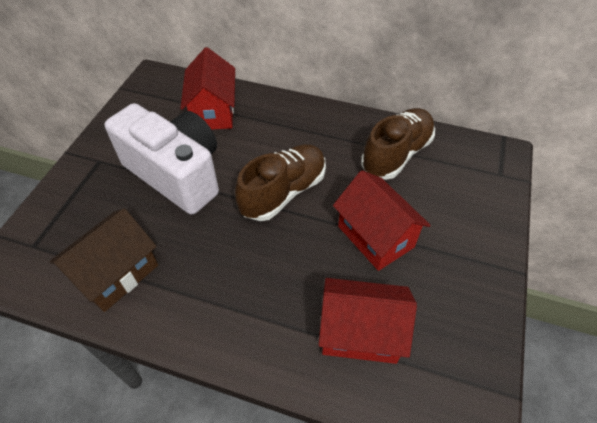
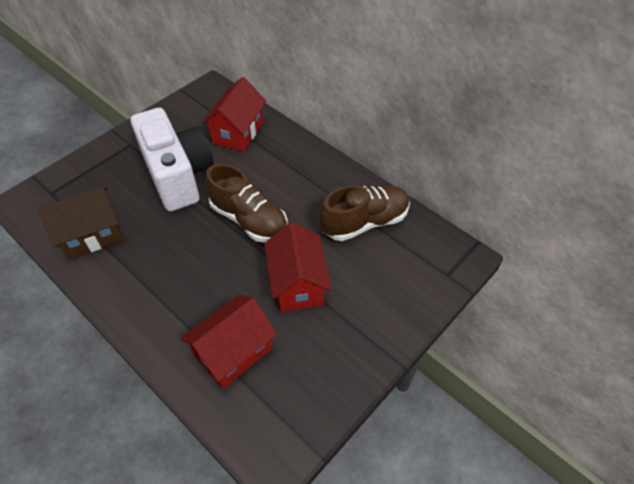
camera: 25 degrees right, 0 degrees up
(283, 192) = (249, 220): brown shoe -> brown shoe turned 60 degrees clockwise
(360, 333) = (233, 352): red house -> red house turned 75 degrees counterclockwise

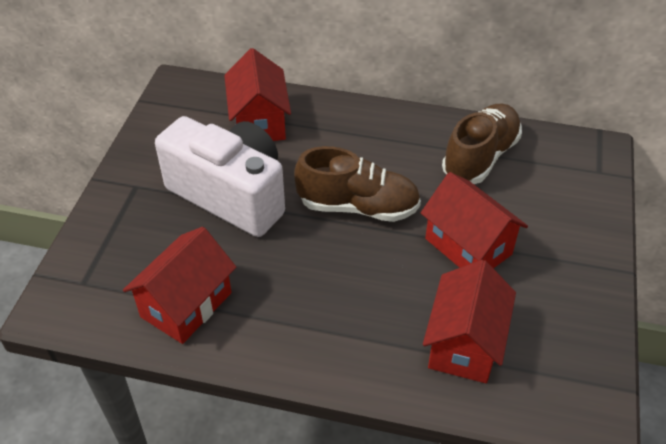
camera: 30 degrees left, 5 degrees down
(92, 235) = (186, 304): brown house -> red house

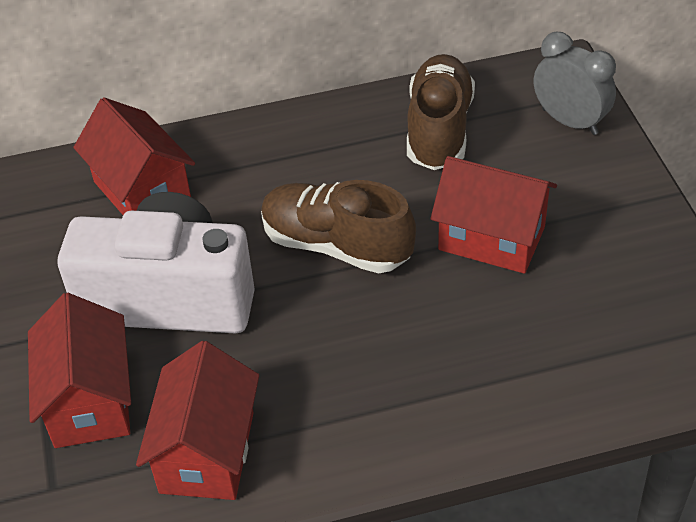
camera: 25 degrees left, 0 degrees up
(358, 206) = (336, 245): brown shoe -> brown shoe turned 135 degrees counterclockwise
(464, 343) = (557, 347): red house -> red house (90, 401)
(580, 188) = (570, 121): none -> grey clock

